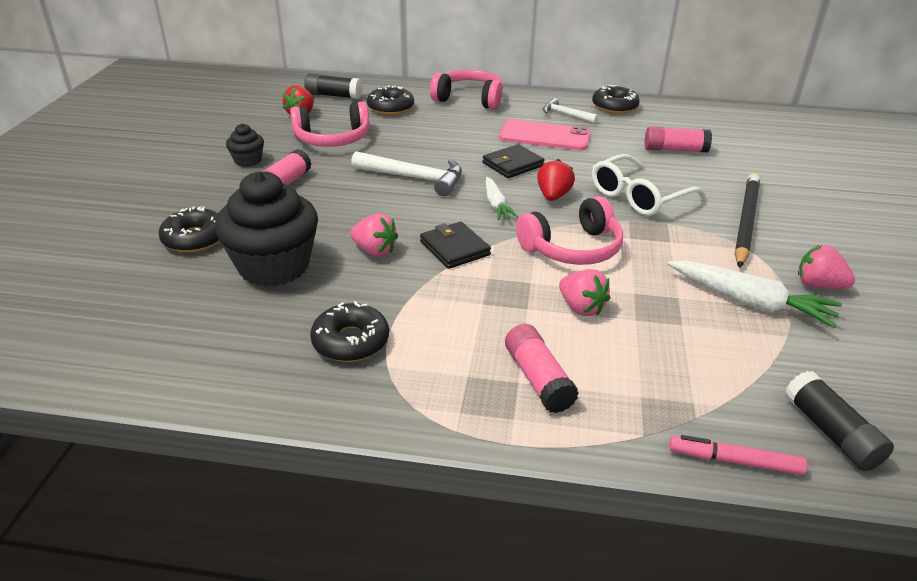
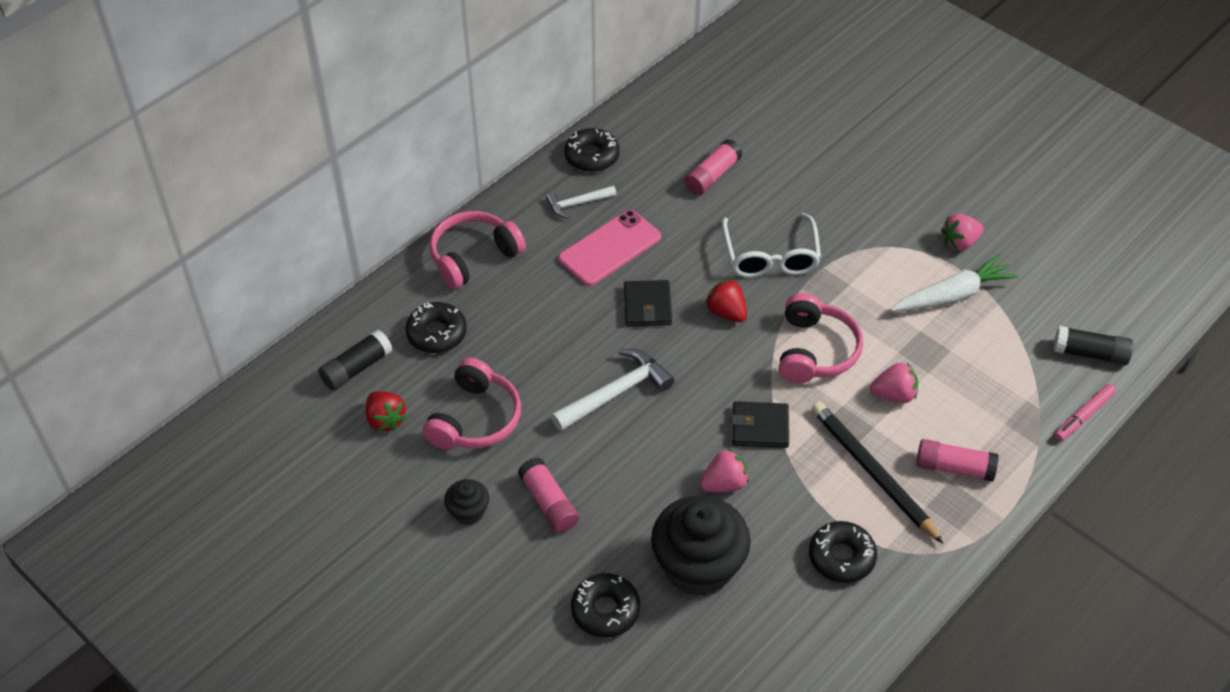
camera: 55 degrees left, 15 degrees up
(496, 205) = (711, 360): white carrot -> none
(746, 222) = (857, 219): black pencil -> black pencil (873, 473)

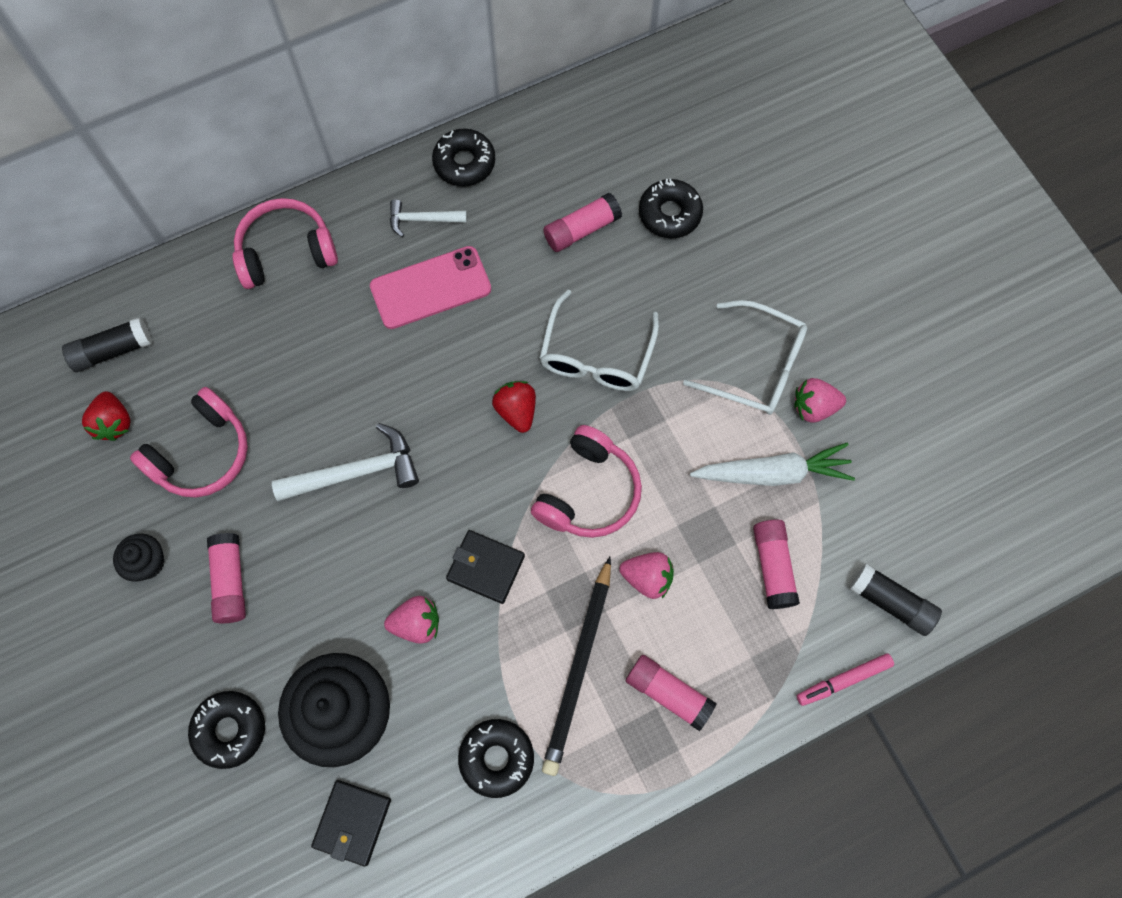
camera: 20 degrees right, 20 degrees up
(437, 333) = (208, 335): black donut -> black donut (669, 214)
(647, 306) = (437, 374): black wallet -> black wallet (352, 822)
(873, 473) = (578, 668): black pencil -> black pencil turned 150 degrees counterclockwise
(901, 229) = (756, 367): none -> white glasses
(987, 357) = (773, 567): none -> pink glue stick

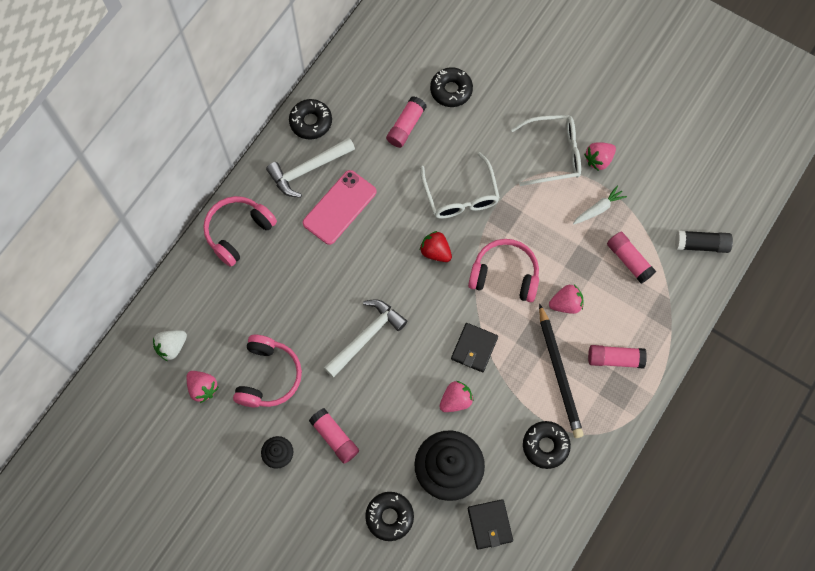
camera: 30 degrees left, 0 degrees up
(112, 350) = (172, 347): black glue stick -> white strawberry
(114, 423) = (203, 388): red strawberry -> pink strawberry
(422, 220) = (308, 169): white hammer -> white hammer, size x1.67
(485, 567) = (474, 348): black wallet -> black wallet turned 60 degrees counterclockwise
(588, 492) = (505, 275): pink headphones -> pink headphones turned 75 degrees counterclockwise
(773, 473) = (598, 209): white carrot -> white carrot, size x0.61
(843, 680) = (701, 300): pink marker -> none

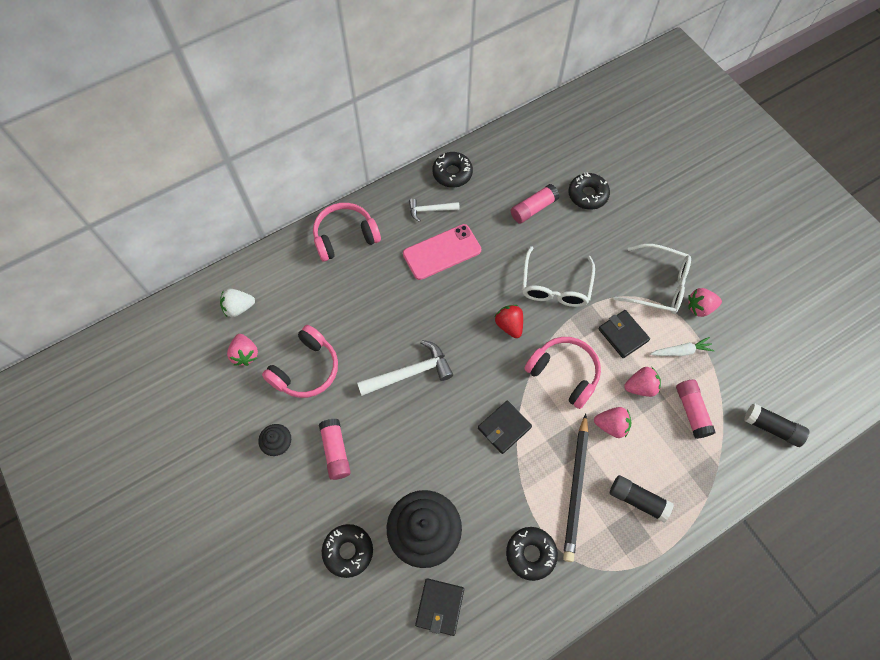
camera: 25 degrees right, 5 degrees down
(308, 169) = (430, 210): white hammer -> white hammer, size x0.60
(456, 400) = (464, 468): pink strawberry -> pink strawberry (640, 387)
(541, 216) = (623, 335): none -> black wallet
(615, 359) = (638, 500): pink glue stick -> black glue stick

